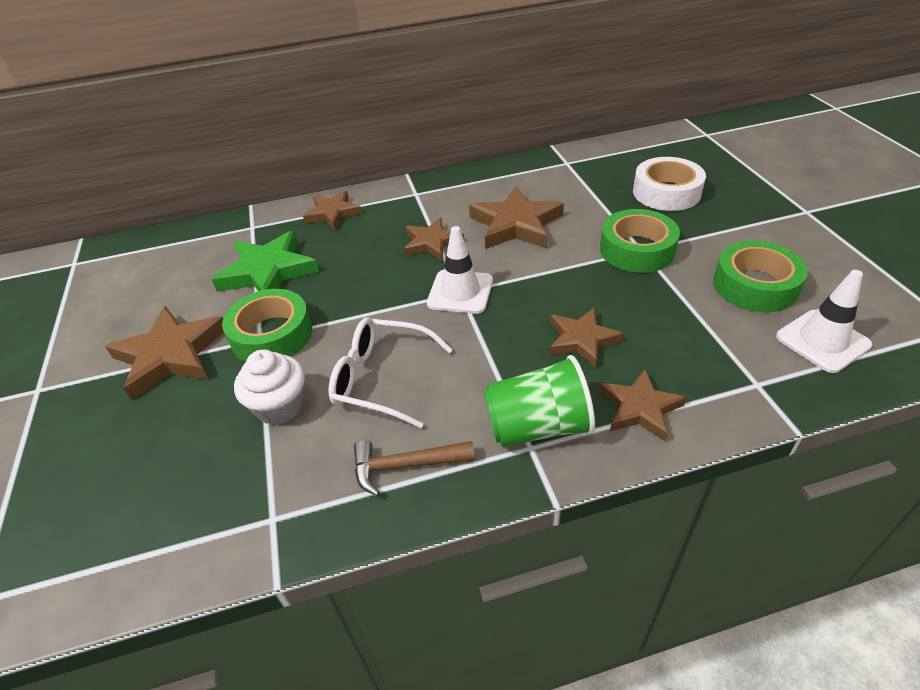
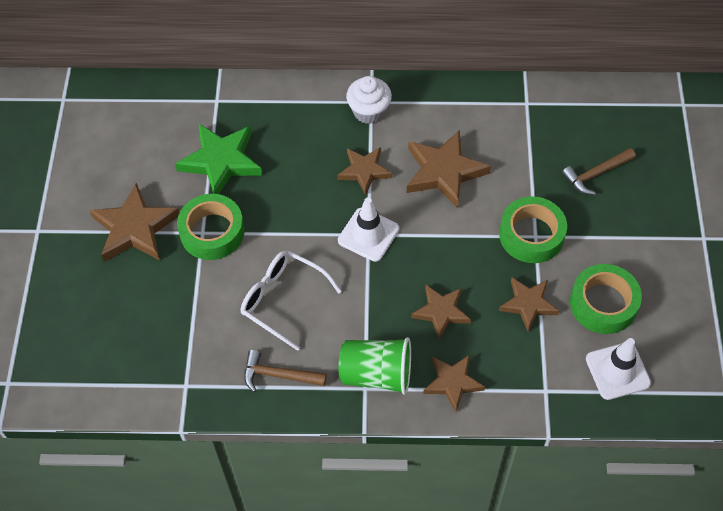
camera: 15 degrees right, 15 degrees up
(280, 406) = (206, 301): white cupcake -> white cupcake (369, 111)
(333, 213) = (290, 105): brown star -> brown star (528, 304)
(666, 192) = (596, 174): white tape -> brown hammer

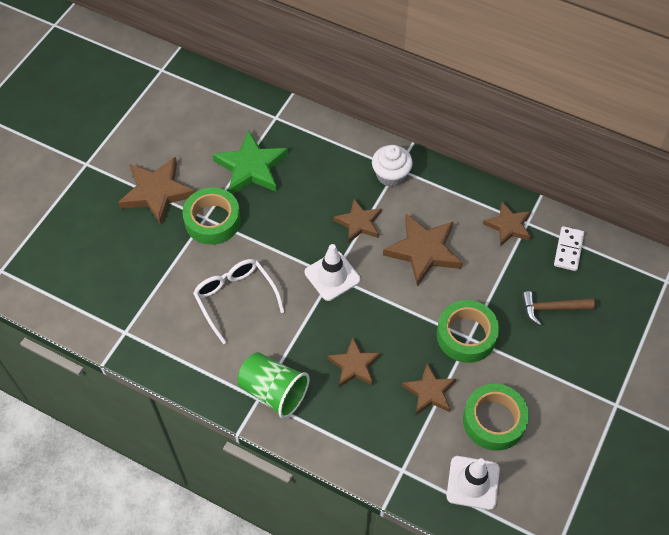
camera: 25 degrees right, 0 degrees up
(278, 375) = (198, 357): brown hammer -> none
(452, 382) = (330, 427): brown star -> brown star (508, 226)
(579, 113) = (568, 250): none -> white domino

